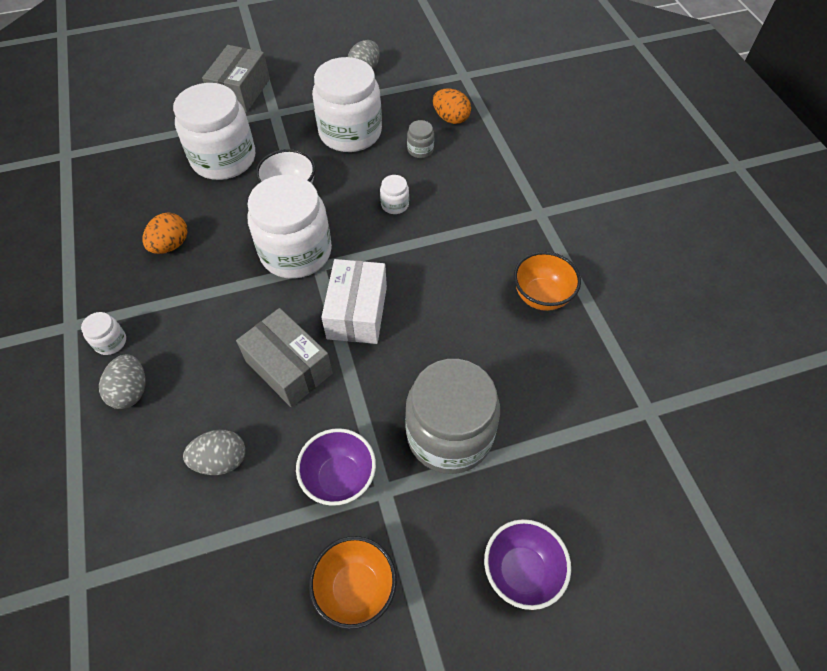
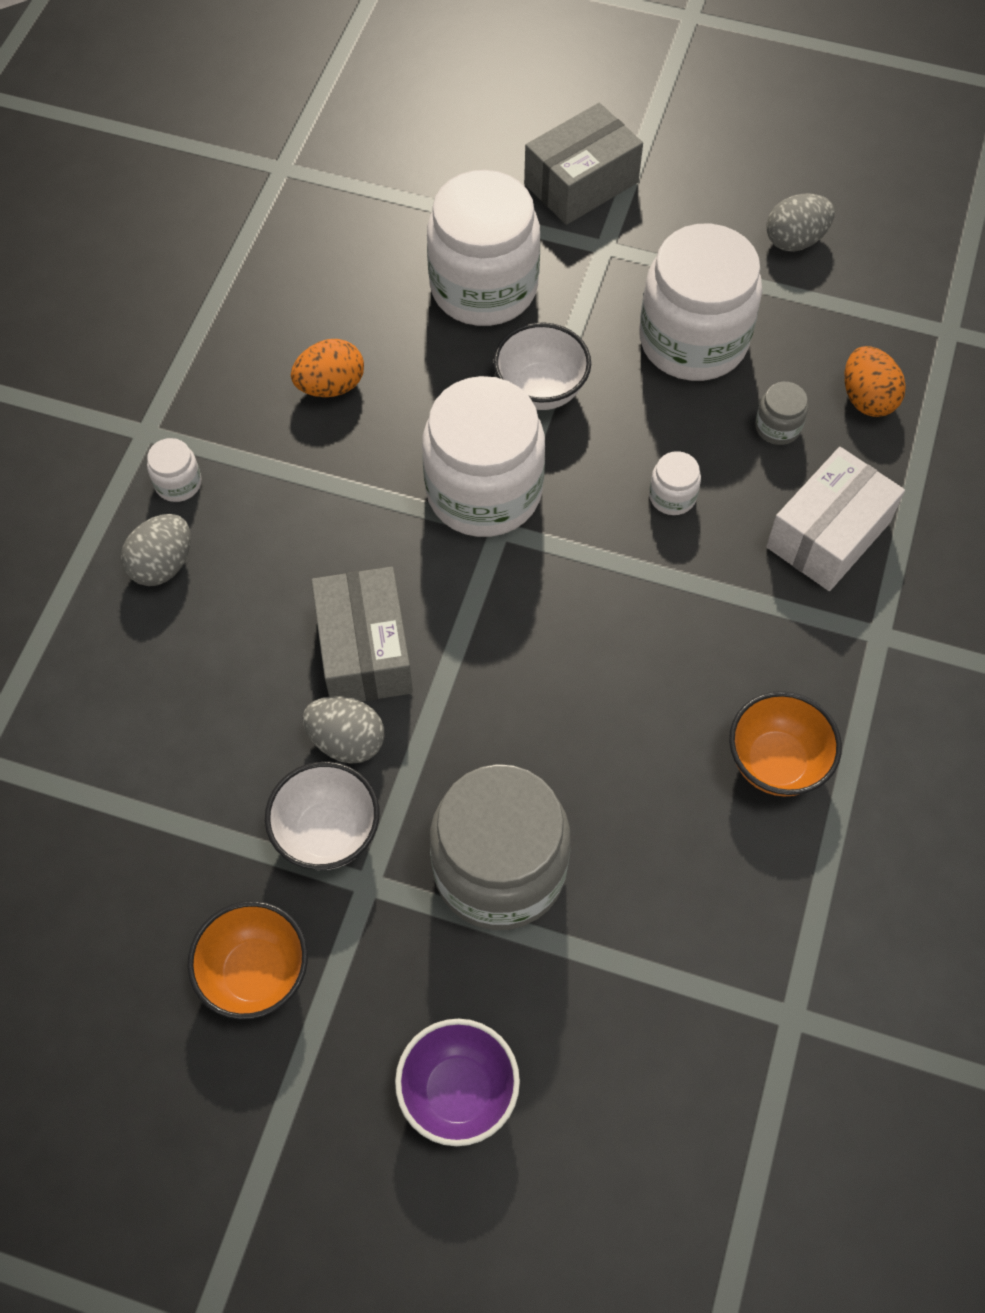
camera: 35 degrees right, 5 degrees up
(221, 460) = (208, 720): grey egg -> grey egg (346, 741)
(339, 478) = (327, 833): purple bowl -> white bowl
(357, 312) = (503, 628): white box -> white box (828, 534)

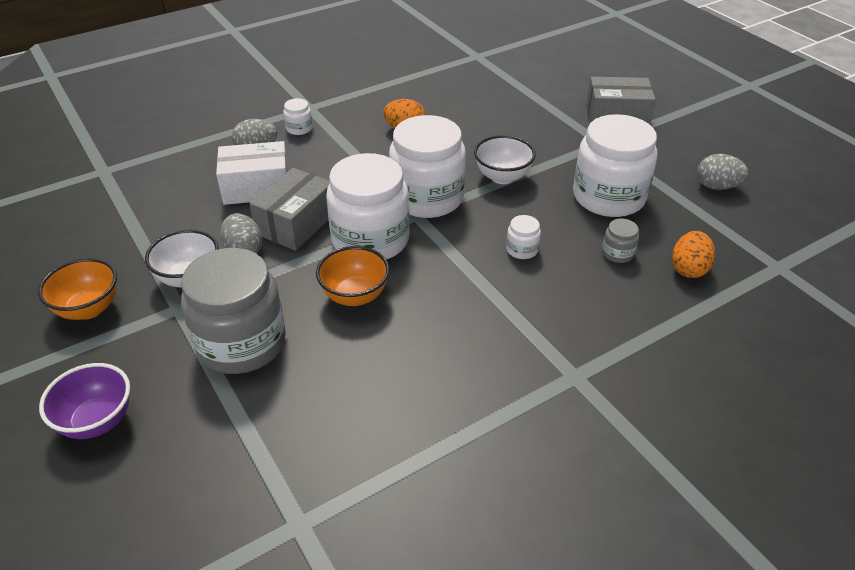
camera: 40 degrees right, 20 degrees down
(483, 287) = (520, 130): white jar -> white jar (370, 240)
(776, 762) = (440, 395): orange bowl -> orange bowl (355, 296)
(828, 534) = (595, 313): white box -> white box (256, 187)

